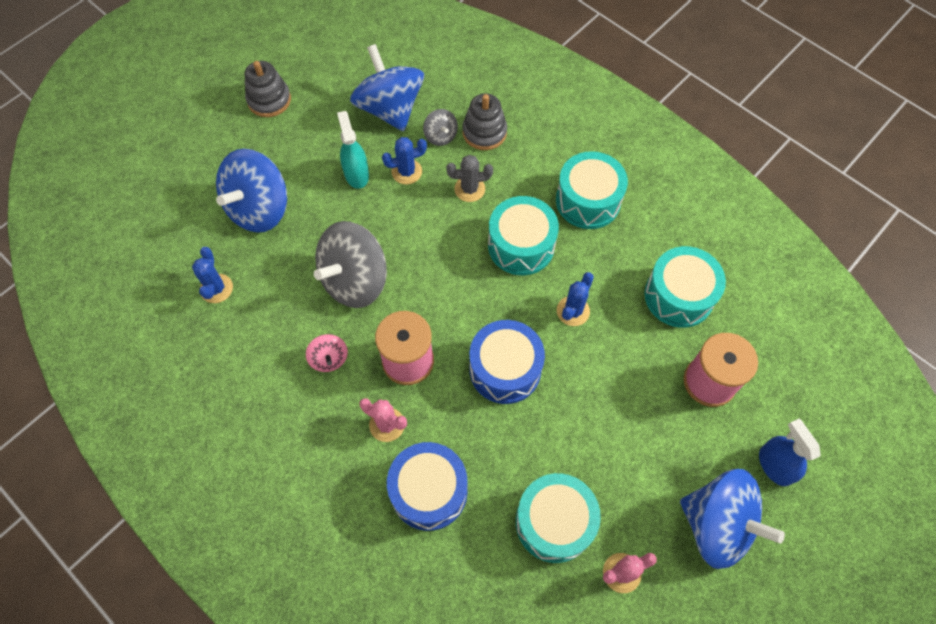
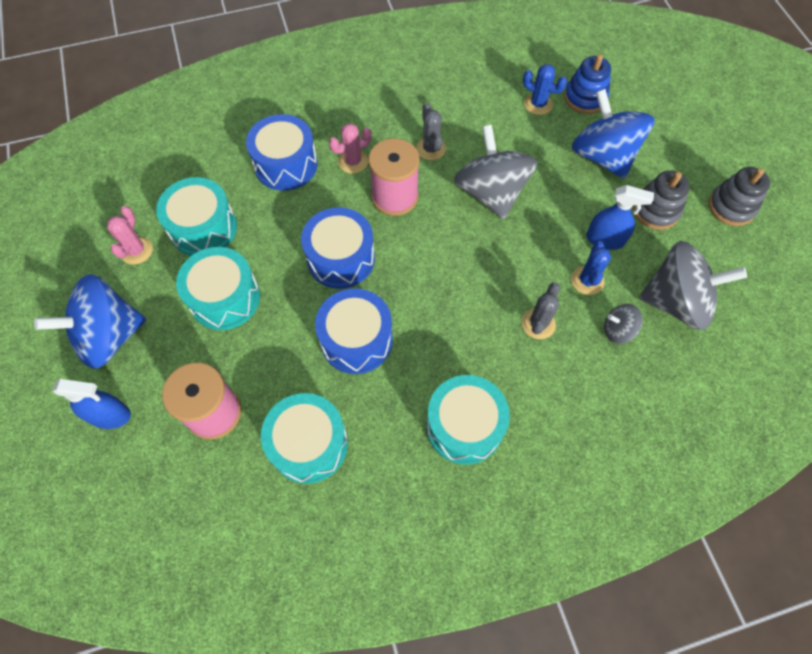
camera: 120 degrees right, 0 degrees up
(187, 251) = (585, 98): none -> blue stacking toy
(329, 359) = (431, 149): pink spinning top -> grey cactus
(356, 174) = (605, 239): turquoise spray bottle -> blue spray bottle
(390, 108) = (676, 302): blue spinning top -> grey spinning top
(484, 132) = (603, 374): grey stacking toy -> grey stacking toy (655, 210)
(521, 245) = (449, 335): turquoise drum -> turquoise drum (225, 298)
(573, 311) = (356, 340): blue cactus -> blue drum

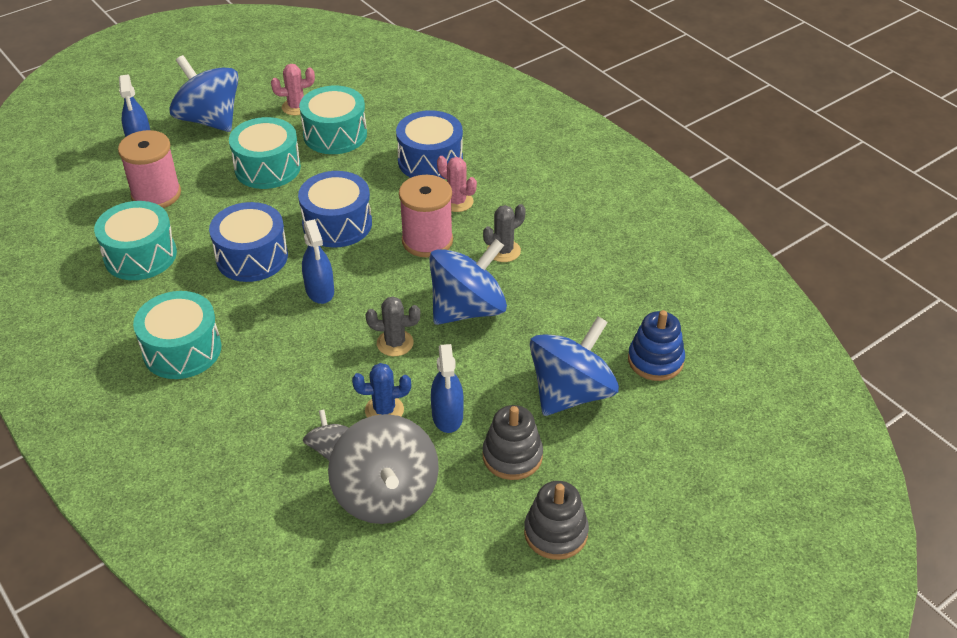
camera: 70 degrees right, 20 degrees down
(427, 293) = (320, 291): none -> blue spray bottle
(491, 192) = (467, 309): grey spinning top -> blue spinning top
(538, 104) = (619, 321): blue cactus -> none
(538, 324) = (314, 380): grey cactus -> grey cactus (395, 343)

